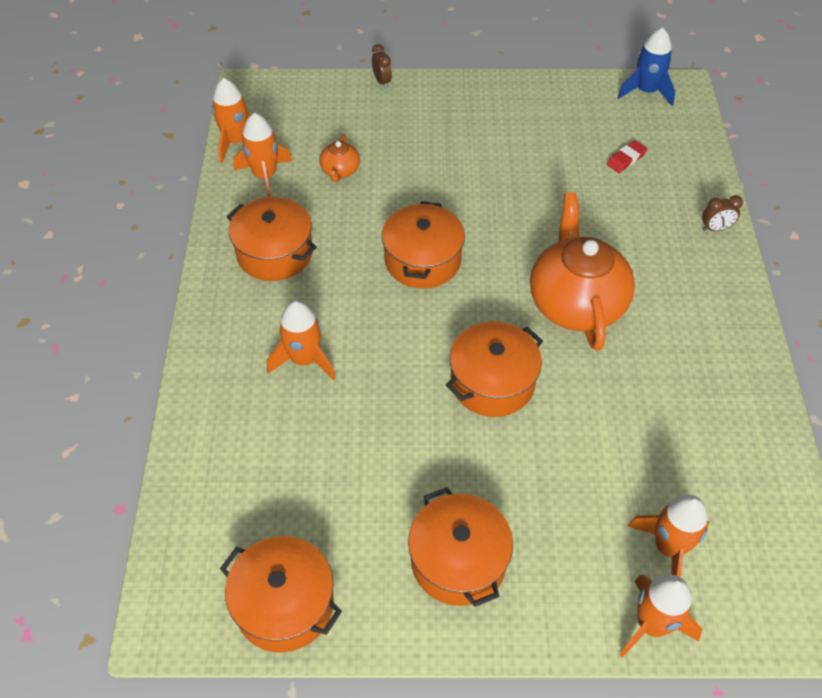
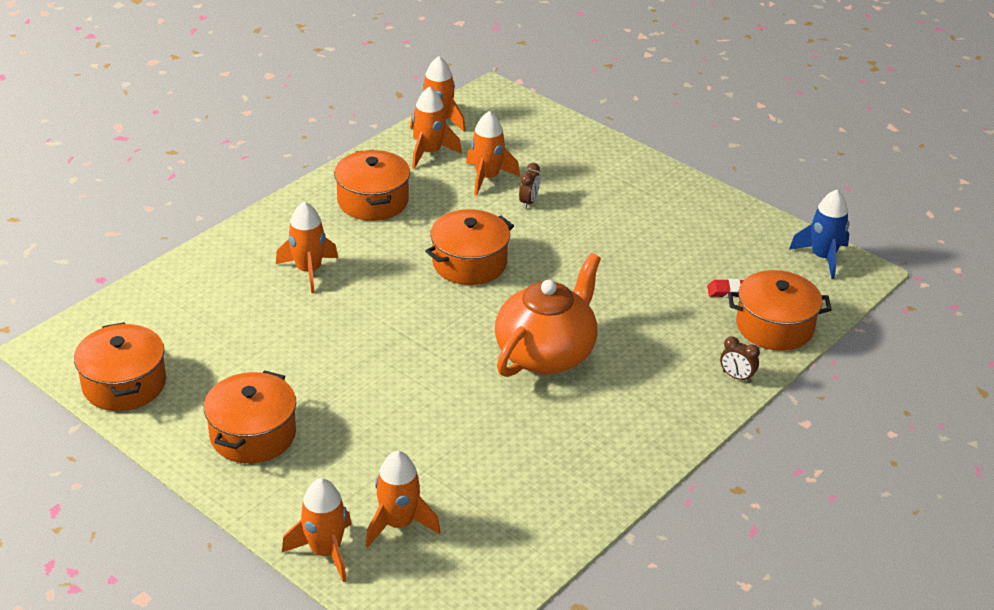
camera: 40 degrees right, 15 degrees down
(340, 171) = (487, 178): orange teapot -> orange rocket
(382, 82) = (601, 138): brown clock -> brown clock (528, 202)
(492, 382) = (415, 360): orange pot -> orange pot (774, 326)

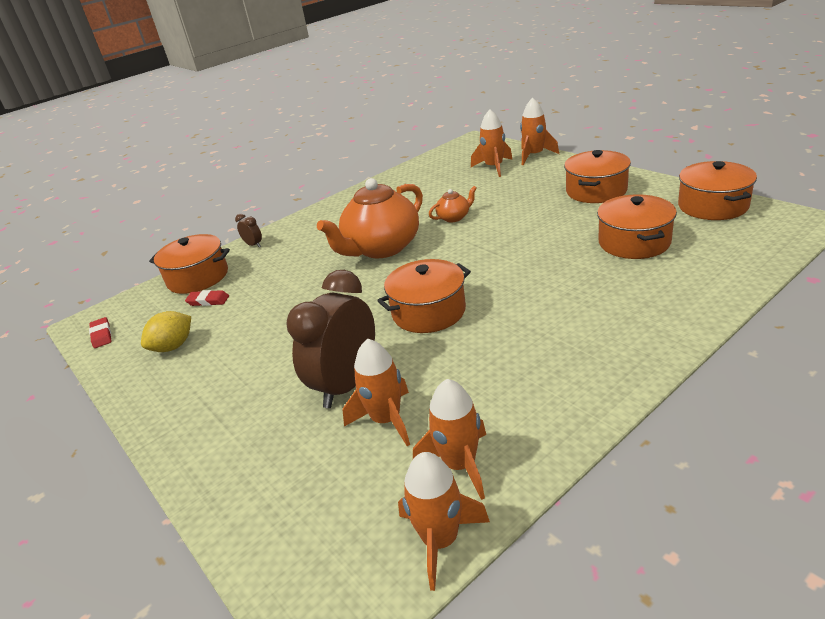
camera: 165 degrees left, 5 degrees down
(309, 271) = (591, 295): orange rocket -> none
(373, 201) = (535, 379): orange pot -> orange pot (634, 242)
(457, 401) = (454, 217): none -> orange teapot
(528, 202) = (347, 385): brown clock -> brown clock, size x2.41
(724, 241) = (173, 346): none -> yellow lemon
(823, 257) = (101, 335): blue rocket -> red eraser

